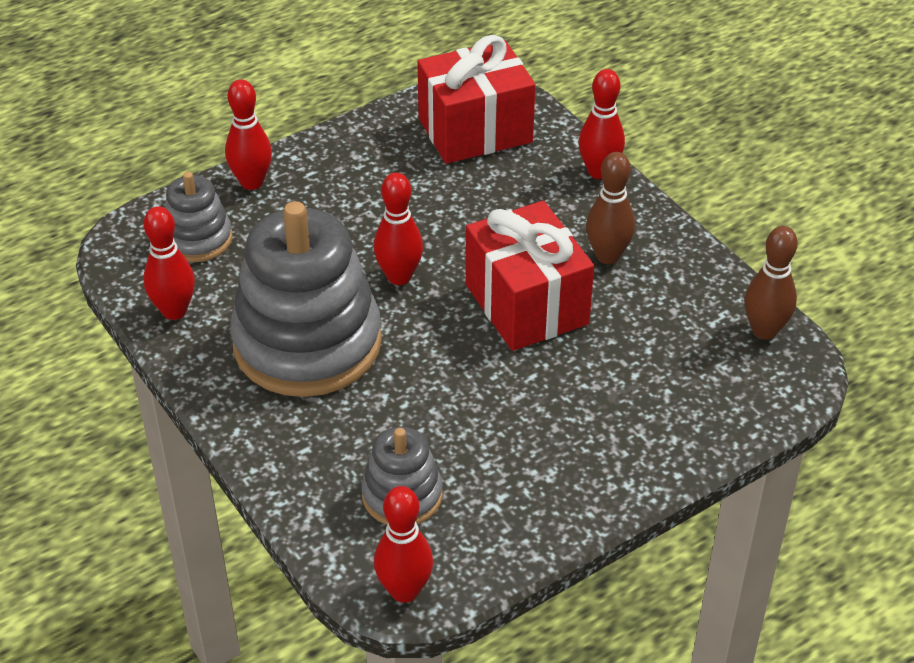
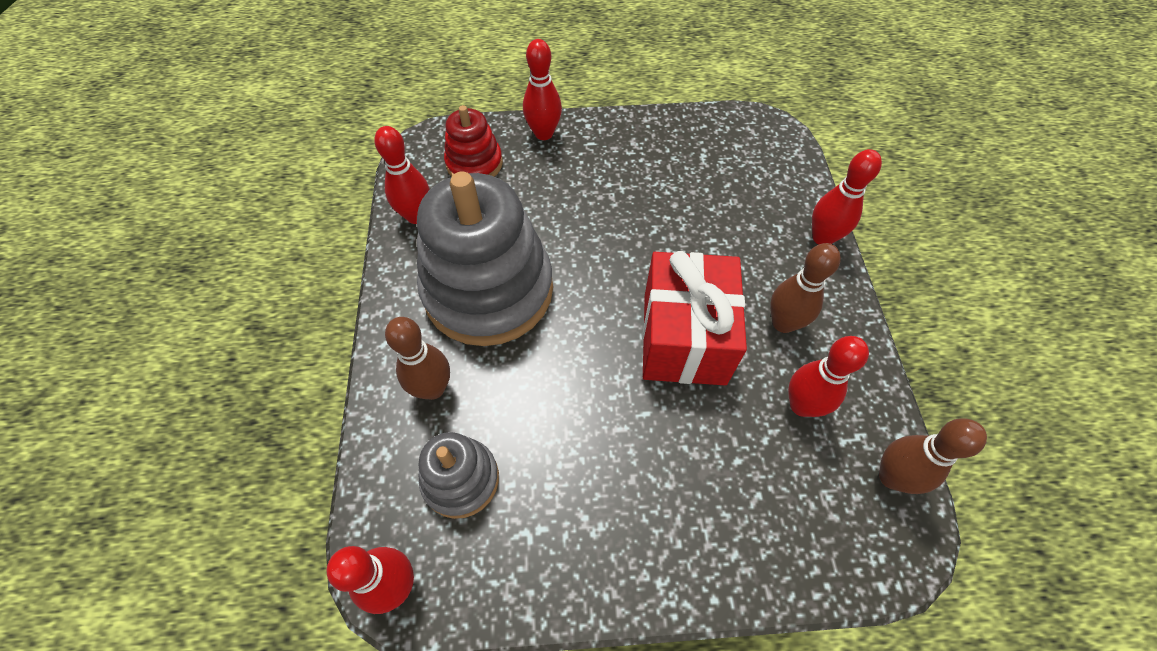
camera: 30 degrees right, 15 degrees up
(197, 239) = (474, 163): grey stacking toy -> red stacking toy
(318, 443) = (433, 388): none -> brown bowling pin
(399, 277) = (597, 262): red bowling pin -> red bowling pin (802, 405)
(475, 130) = (739, 158): red gift -> none

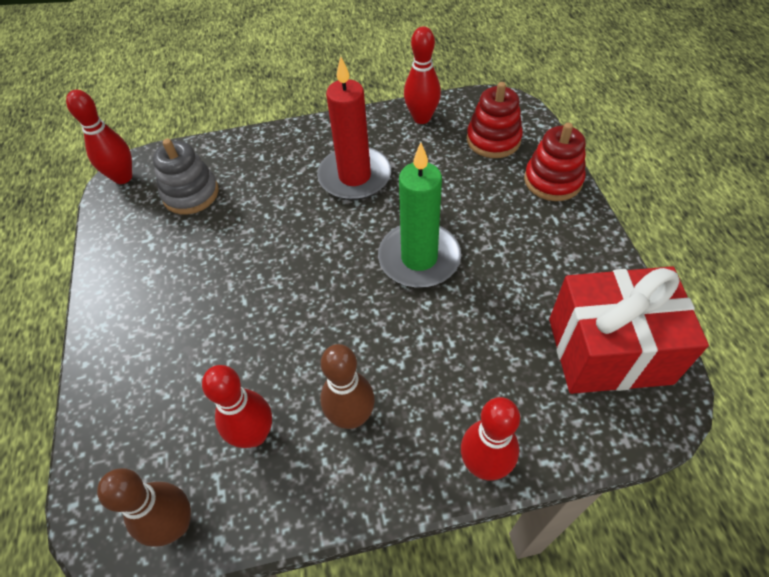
camera: 85 degrees right, 5 degrees down
(433, 388) = (261, 163): brown bowling pin -> none
(488, 290) = (354, 176): grey stacking toy -> red candle
(543, 133) = (553, 180): red bowling pin -> red stacking toy
(616, 248) = (419, 258): none -> green candle
(684, 338) = (322, 324): red gift -> red gift (609, 350)

